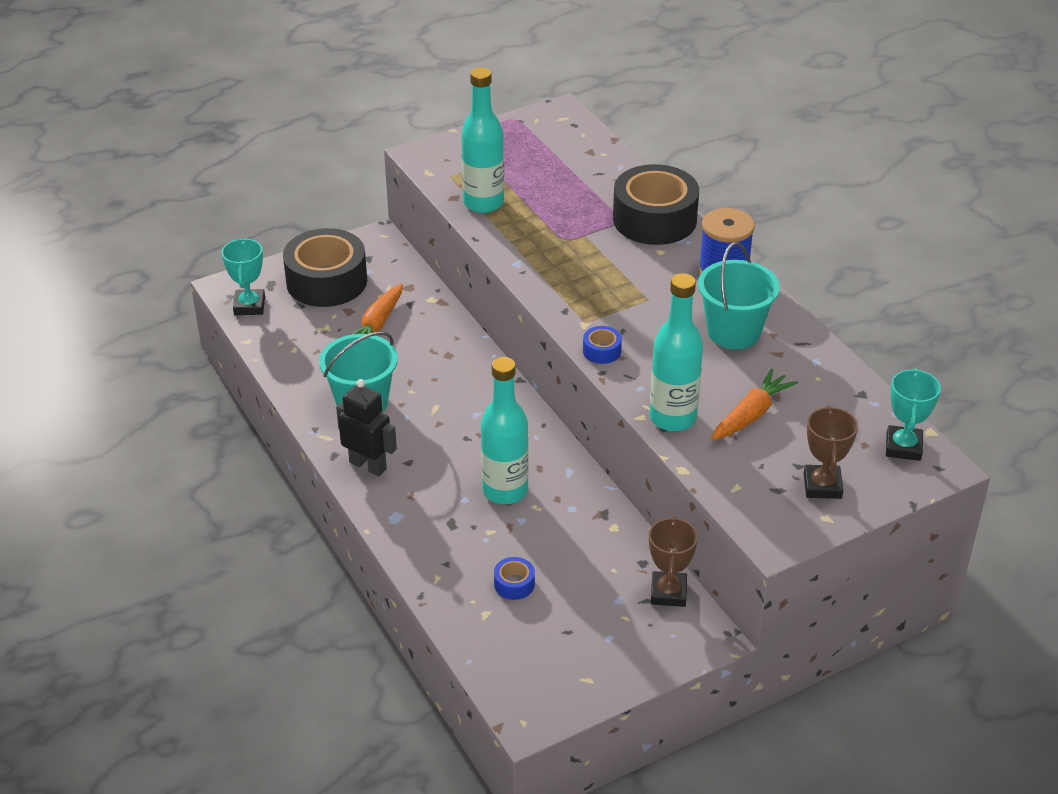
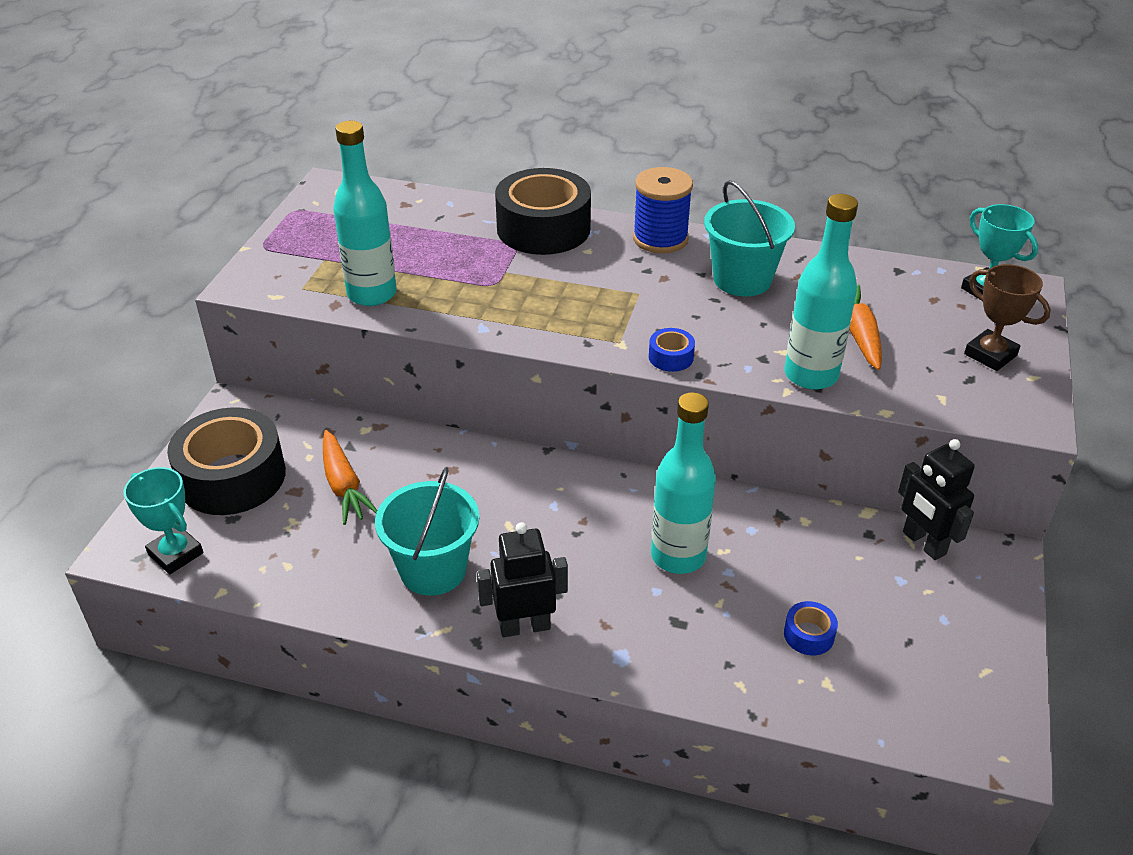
camera: 45 degrees left, 0 degrees up
(668, 593) = (923, 543): brown trophy -> black robot

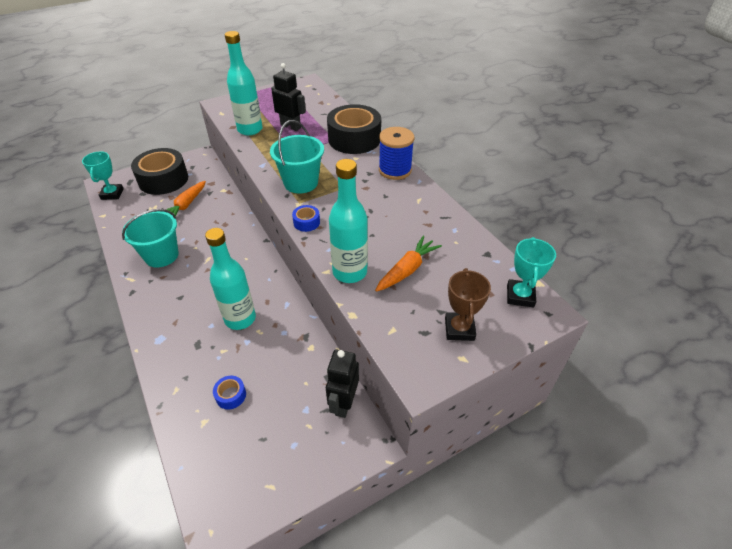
camera: 45 degrees right, 5 degrees up
(524, 626) = (152, 299): black robot -> black robot (291, 126)
(742, 279) = (398, 209): turquoise bucket -> turquoise bucket (301, 183)

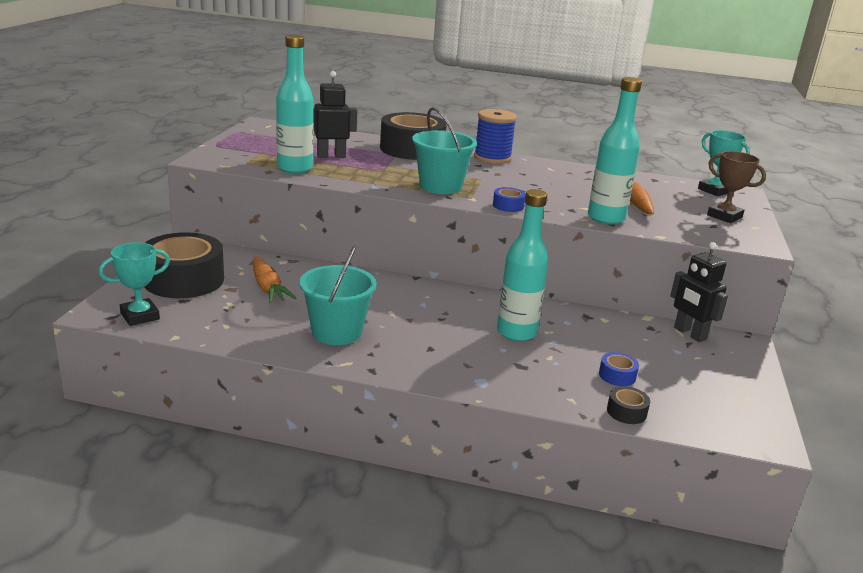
camera: 50 degrees left, 20 degrees down
(112, 194) = (140, 316): turquoise trophy -> turquoise trophy turned 75 degrees counterclockwise
(183, 425) = (626, 412): none -> black tape

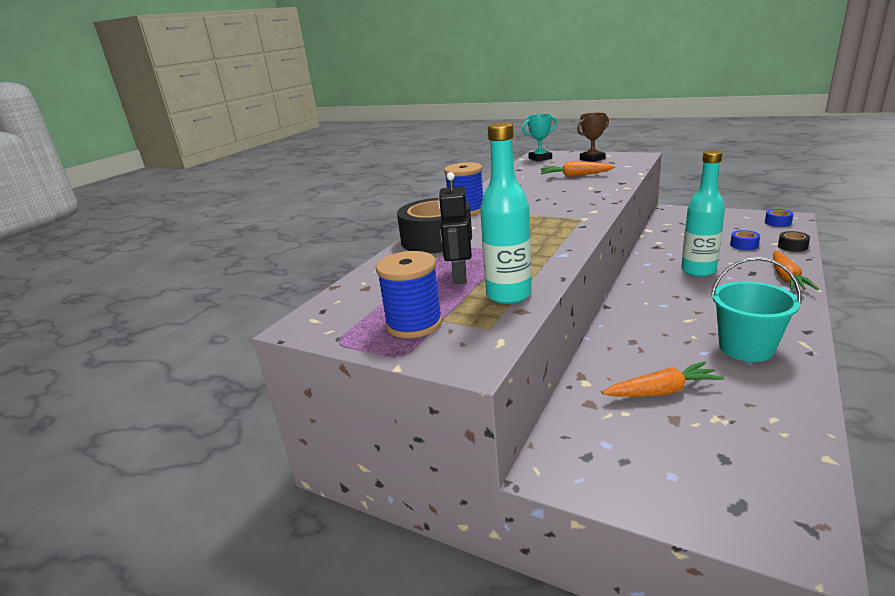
camera: 70 degrees left, 0 degrees up
(140, 316) = (793, 497): turquoise trophy -> none
(184, 280) = (663, 462): black tape -> none
(256, 146) = (414, 324): none -> blue spool
(440, 186) = (554, 228): turquoise bucket -> none
(508, 206) = (598, 207): blue tape -> blue tape (777, 222)
(510, 385) = (786, 278): none -> orange carrot
(606, 218) = (612, 183): turquoise bottle -> none
(689, 334) = (668, 221): black robot -> none

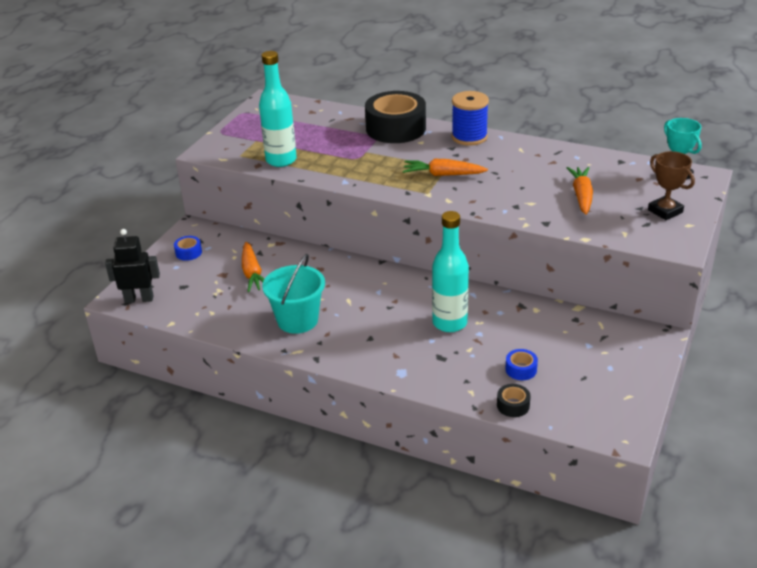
camera: 85 degrees right, 10 degrees up
(414, 324) = (254, 132): blue spool -> none
(459, 276) = (317, 142): black robot -> black robot (139, 299)
(777, 222) = (602, 417): blue tape -> blue tape (188, 252)
(786, 278) = (424, 376): orange carrot -> orange carrot (443, 175)

